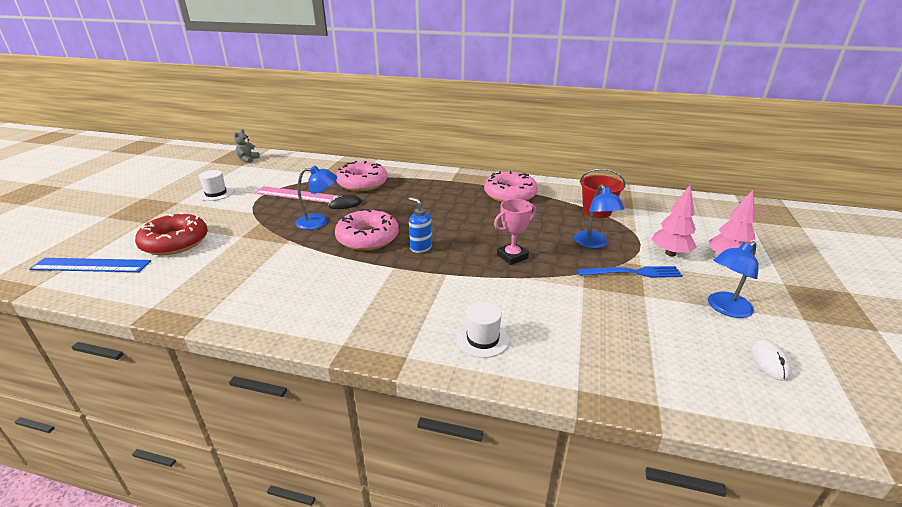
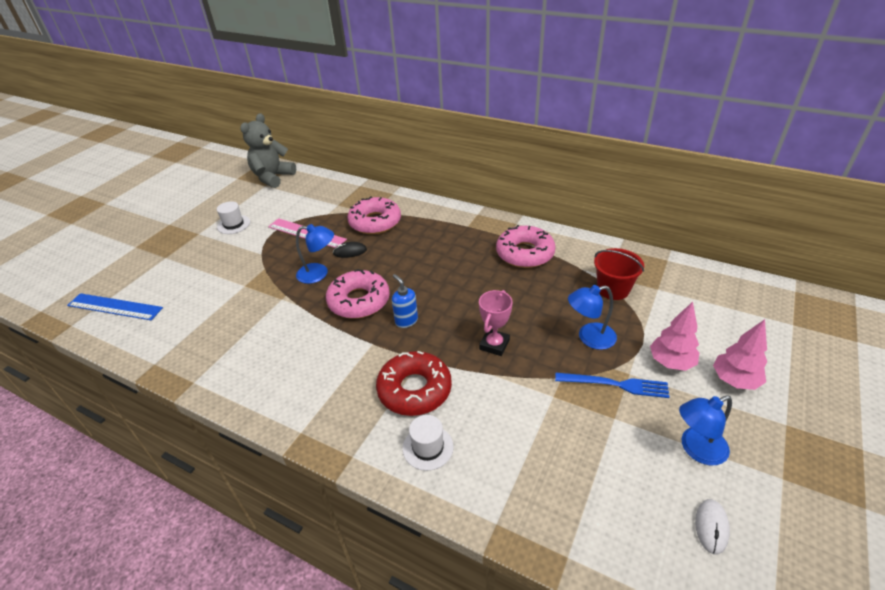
camera: 15 degrees right, 10 degrees up
(175, 242) = (186, 286): red donut -> red donut (414, 389)
(248, 159) = (273, 177): grey teddy bear -> grey teddy bear, size x2.04
(512, 256) = (494, 345): pink trophy -> pink trophy turned 45 degrees counterclockwise
(594, 244) = (589, 338): blue lamp -> blue lamp turned 75 degrees clockwise

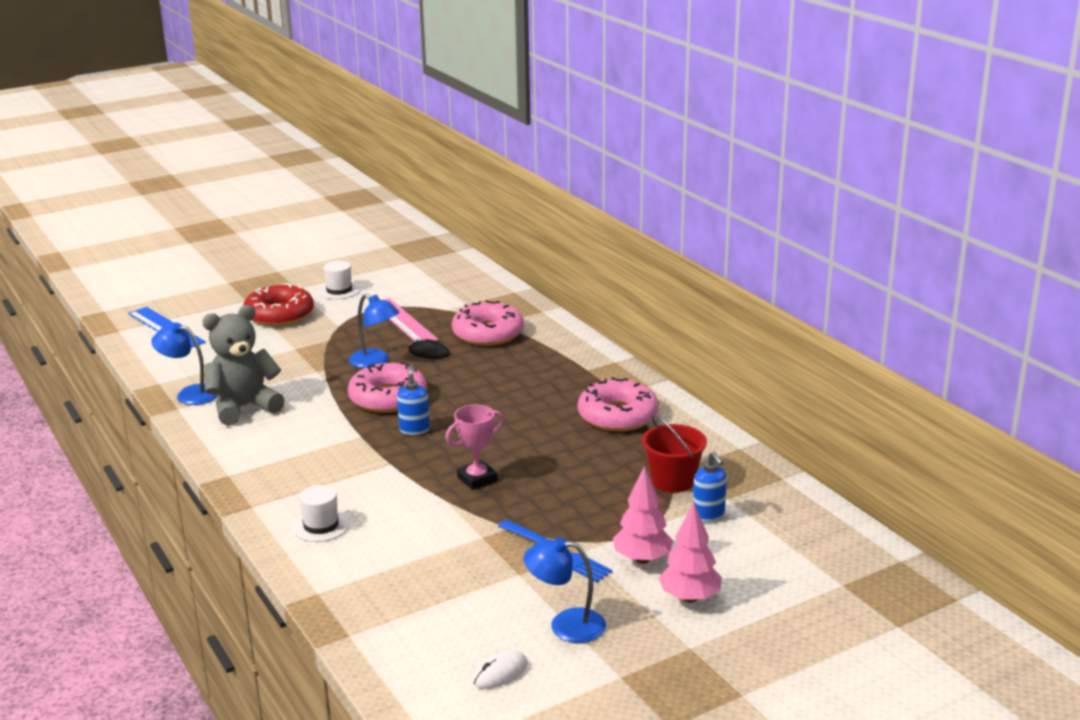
camera: 30 degrees right, 15 degrees down
(273, 177) = (427, 255): grey teddy bear -> grey teddy bear (243, 407)
(414, 389) = (358, 483): red donut -> red donut (279, 315)
(589, 338) = (583, 509): blue lamp -> blue lamp (190, 394)
(664, 307) = (708, 515): none -> blue soap dispenser

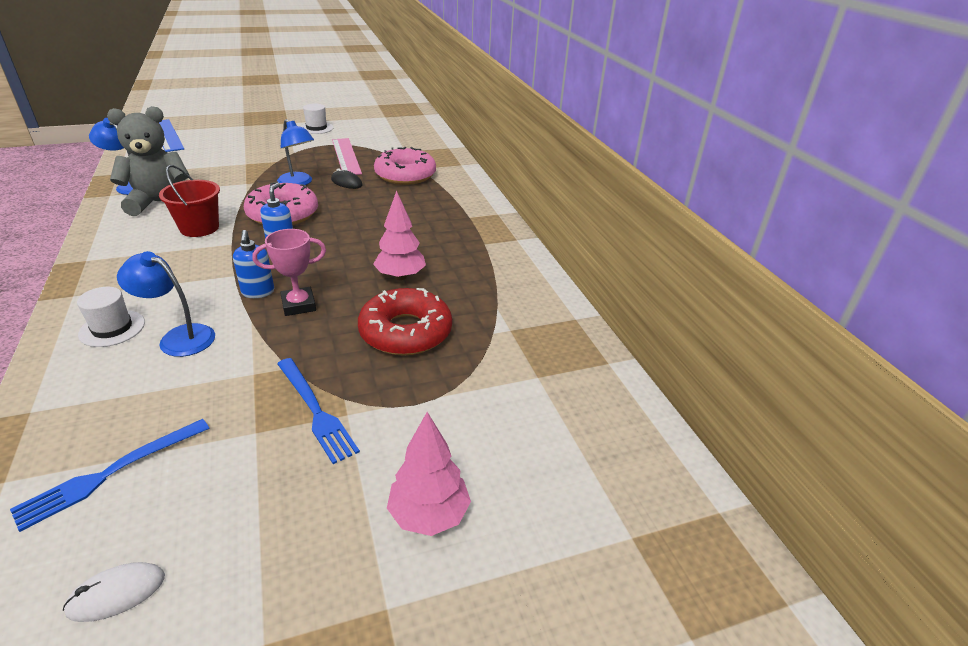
camera: 10 degrees right, 10 degrees up
(279, 315) = (257, 138): red donut -> red donut (405, 332)
(427, 617) = (110, 473): none -> blue fork
(566, 625) = (255, 525): blue lamp -> blue lamp (178, 337)
(618, 416) = (472, 264): pink donut -> none
(642, 559) = (404, 441): pink tree -> pink tree (400, 276)
(673, 481) = (489, 343): red bucket -> red bucket (199, 228)
(708, 515) = (507, 395): blue soap dispenser -> blue soap dispenser (258, 292)

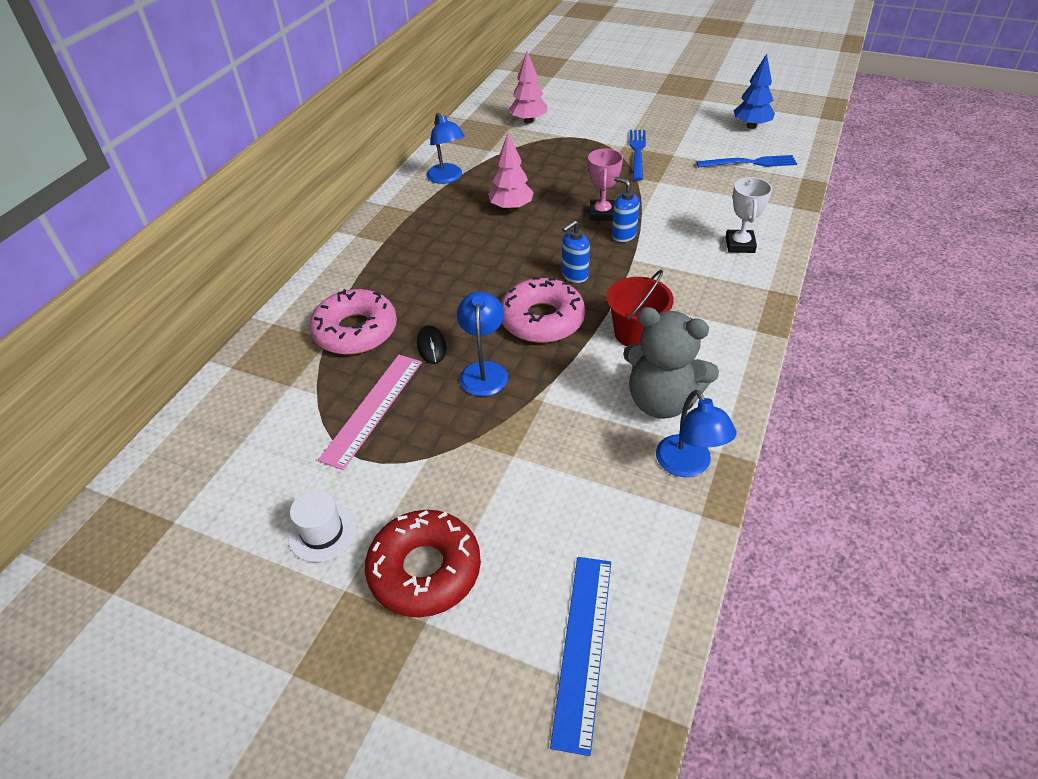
camera: 135 degrees left, 10 degrees up
(112, 328) = (740, 245): white hat -> white trophy
(116, 593) = (751, 126): white mouse -> blue tree
(178, 337) = (695, 220): blue lamp -> blue lamp (447, 178)
(258, 292) = (623, 235): blue soap dispenser -> blue soap dispenser turned 75 degrees counterclockwise
(298, 305) = (602, 213): pink trophy -> pink trophy turned 75 degrees clockwise
(405, 332) = (551, 171): red donut -> red donut (425, 570)
(429, 515) = (619, 105): pink tree -> pink tree (528, 121)

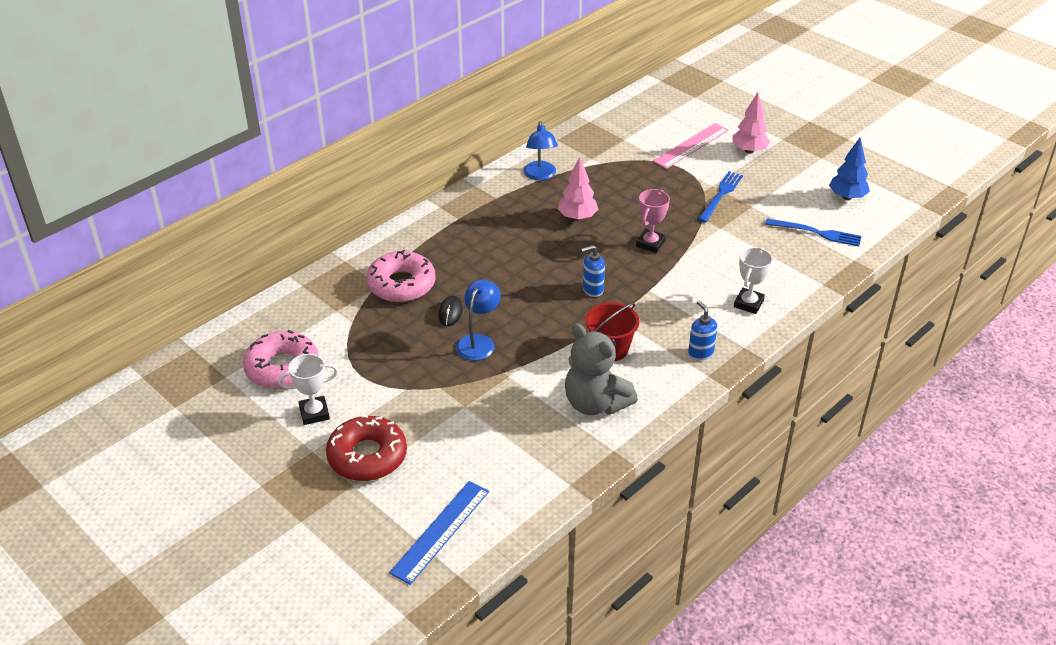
camera: 20 degrees right, 5 degrees down
(322, 532) = (314, 413): white hat -> white trophy
(373, 409) = (385, 344): pink ruler -> pink ruler (691, 146)
(528, 121) = (643, 138): pink tree -> pink tree (749, 151)
(542, 320) = (545, 317): pink donut -> pink donut (282, 368)
(623, 235) = (655, 267): blue soap dispenser -> blue soap dispenser (700, 353)
(688, 465) = (583, 451): blue lamp -> none

